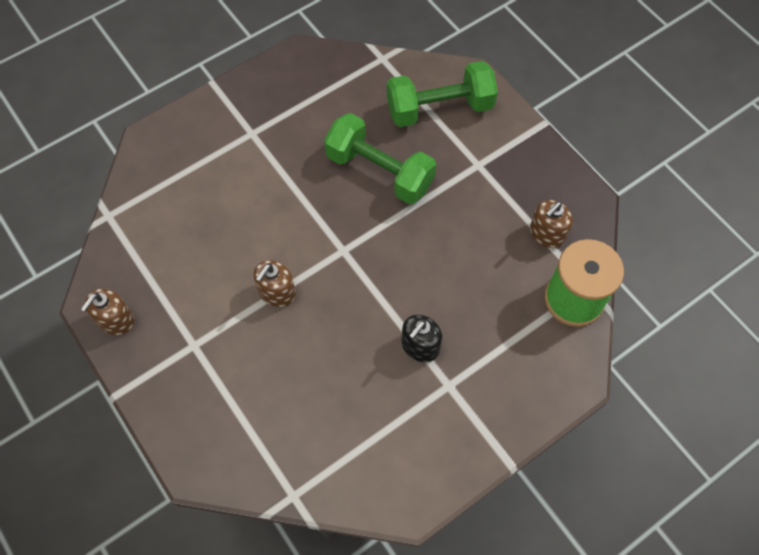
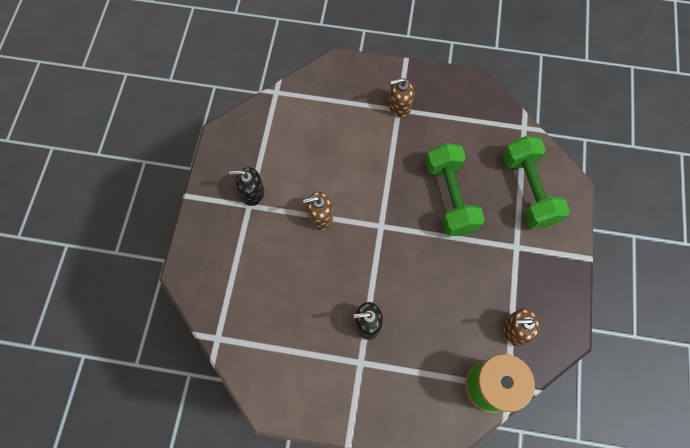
camera: 45 degrees right, 5 degrees up
(116, 320) = (225, 155): brown soap dispenser -> brown soap dispenser (399, 106)
(184, 330) = (252, 192): none -> black soap dispenser
(439, 108) = (528, 190): green dumbbell -> green dumbbell turned 45 degrees clockwise

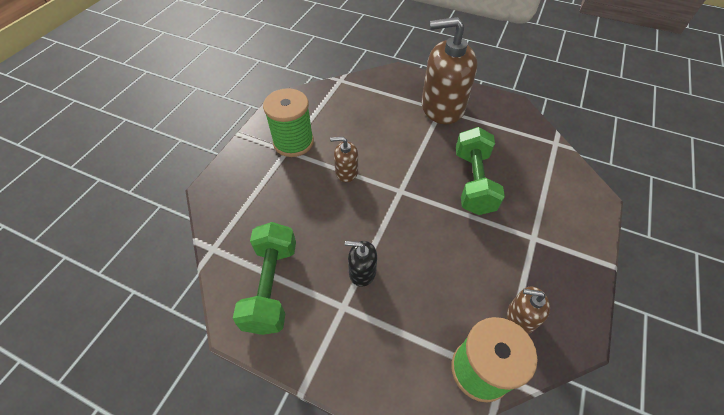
camera: 15 degrees right, 15 degrees down
(252, 192) = (293, 142): black soap dispenser -> green spool
(399, 106) = (442, 107): brown soap dispenser -> brown soap dispenser, size x2.16
(528, 190) = (553, 192): green dumbbell -> green dumbbell (271, 286)

